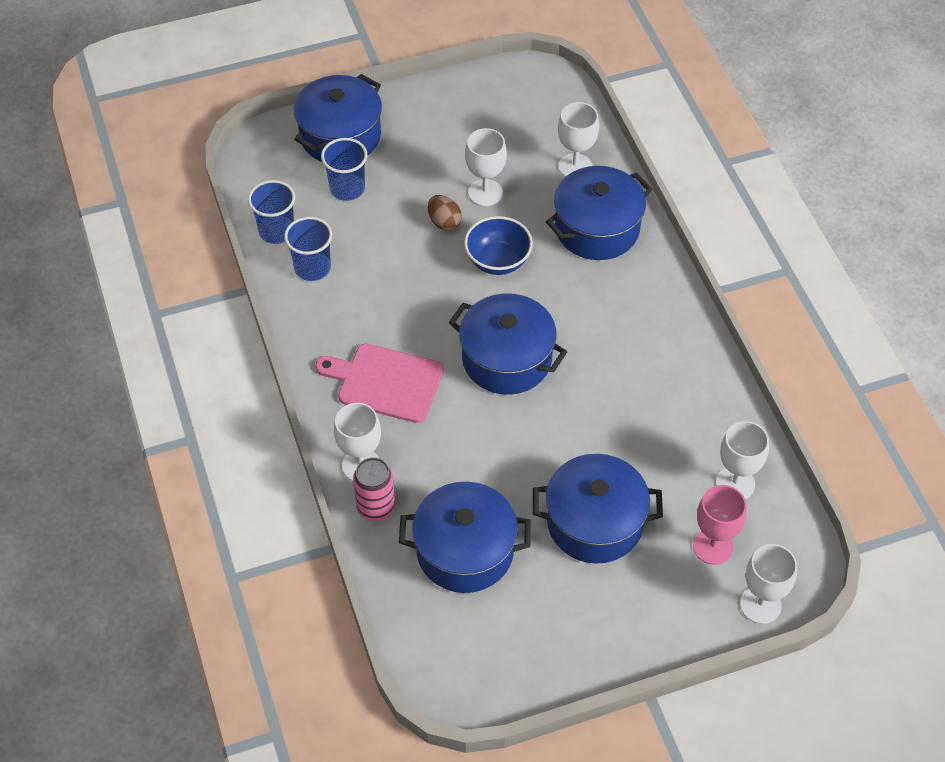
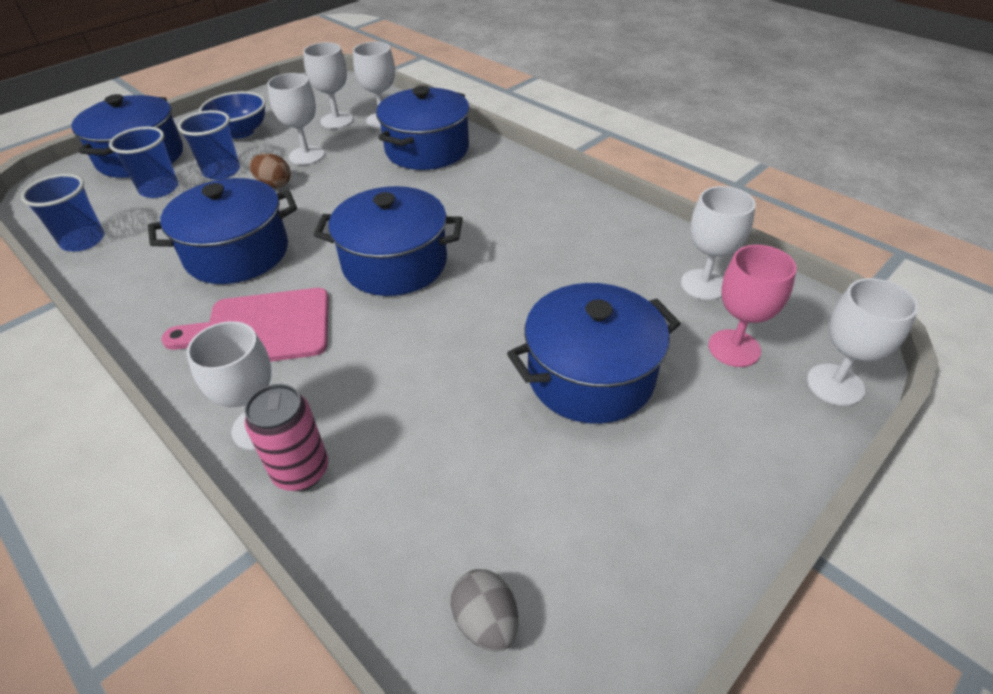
camera: 25 degrees left, 10 degrees down
(312, 268) = (135, 257): blue cup -> blue cup (222, 171)
(442, 642) = (486, 621): none -> grey egg
(465, 551) = (451, 474): blue pot -> blue pot (237, 253)
(498, 261) = (344, 195): blue bowl -> blue bowl (241, 132)
(532, 150) = (337, 120): none -> white goblet

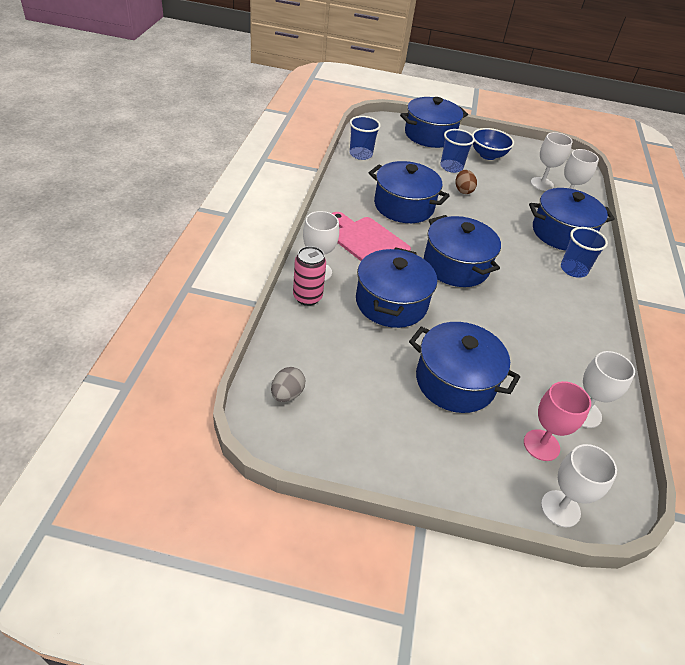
camera: 50 degrees right, 0 degrees up
(159, 189) = (416, 155): blue cup -> blue cup (573, 269)
(306, 155) = (498, 189): white goblet -> none
(402, 368) = (391, 303): none -> blue pot

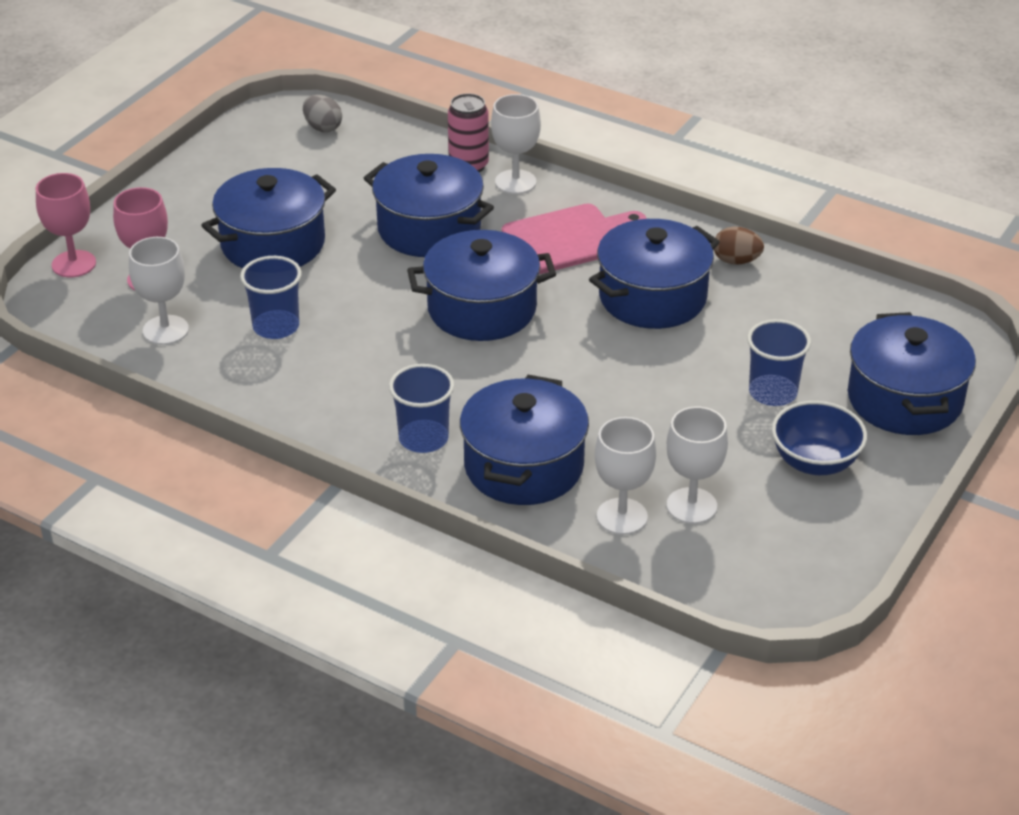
camera: 115 degrees right, 5 degrees down
(360, 154) = (830, 288): blue cup -> blue cup (276, 327)
(463, 190) = (687, 383): brown egg -> brown egg (736, 261)
(560, 508) = (74, 264): white goblet -> pink goblet

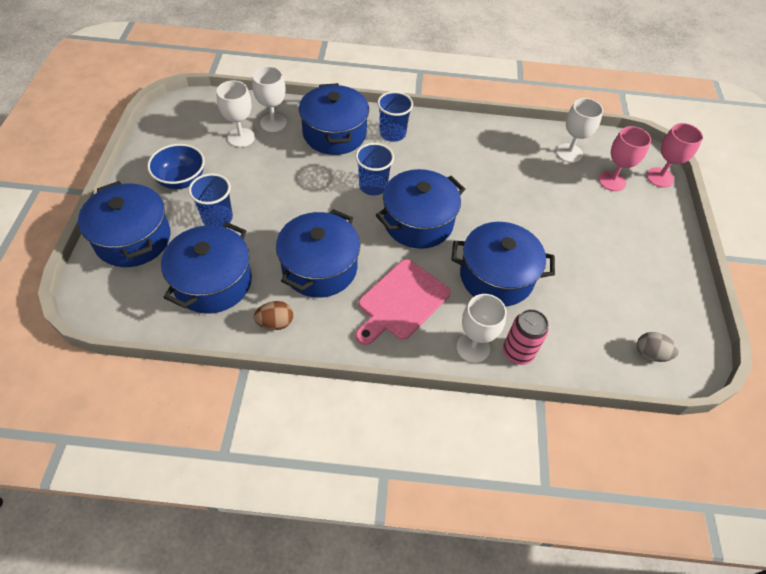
camera: 150 degrees right, 15 degrees up
(273, 244) = (575, 229): blue pot -> blue pot (213, 282)
(276, 327) = (518, 173): blue cup -> blue cup (373, 186)

